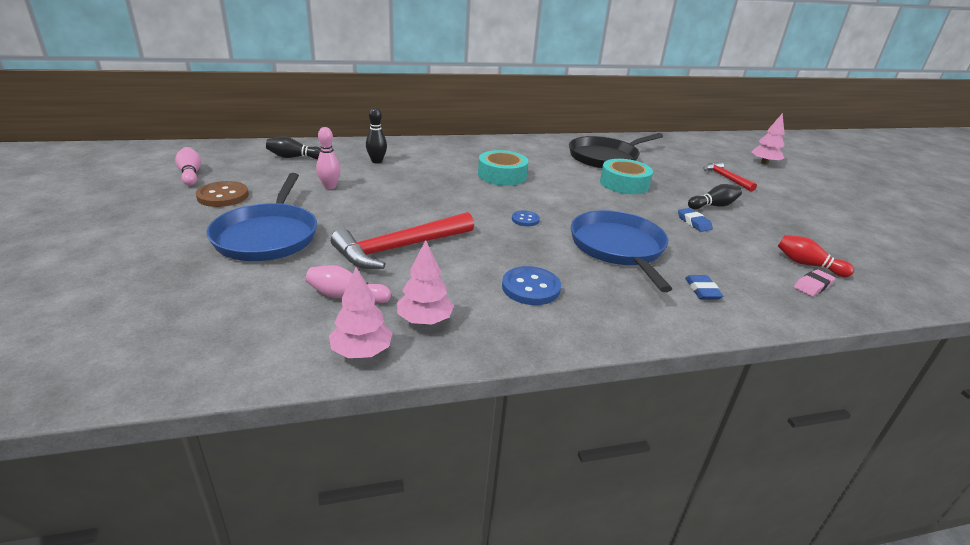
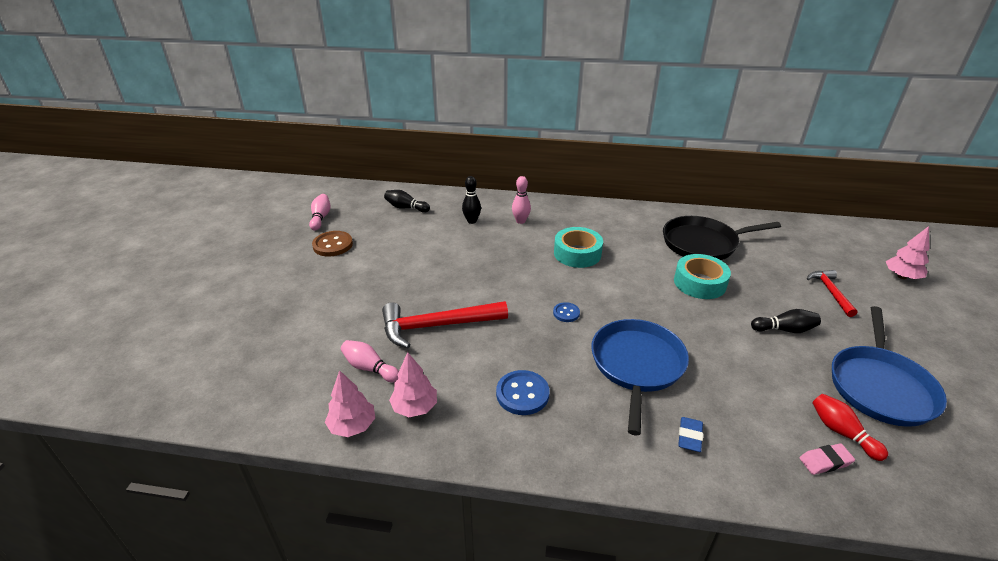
camera: 25 degrees right, 5 degrees up
(267, 236) = (344, 293): blue pan -> blue pan (880, 386)
(330, 186) = (417, 246): pink bowling pin -> pink bowling pin (520, 221)
(694, 222) = (743, 348): blue eraser -> none

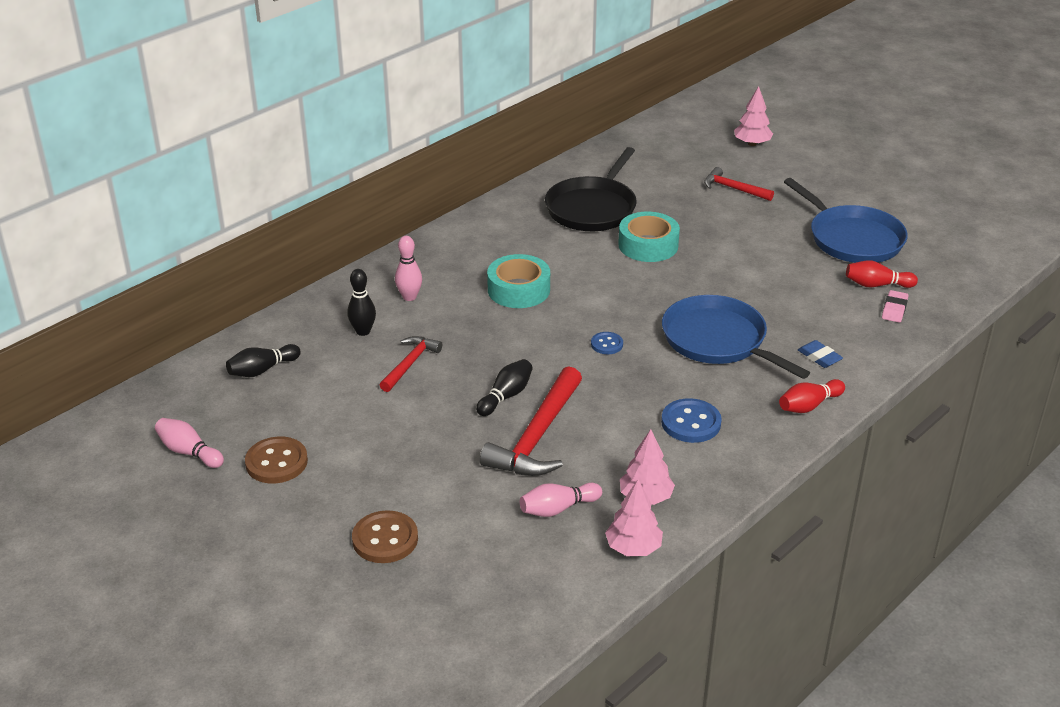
camera: 55 degrees left, 0 degrees up
(291, 309) = (385, 539): none -> brown button
(459, 248) = (410, 364): none -> red hammer
(617, 458) = (809, 405): none -> red bowling pin
(784, 330) = (753, 240): black bowling pin -> black bowling pin (506, 396)

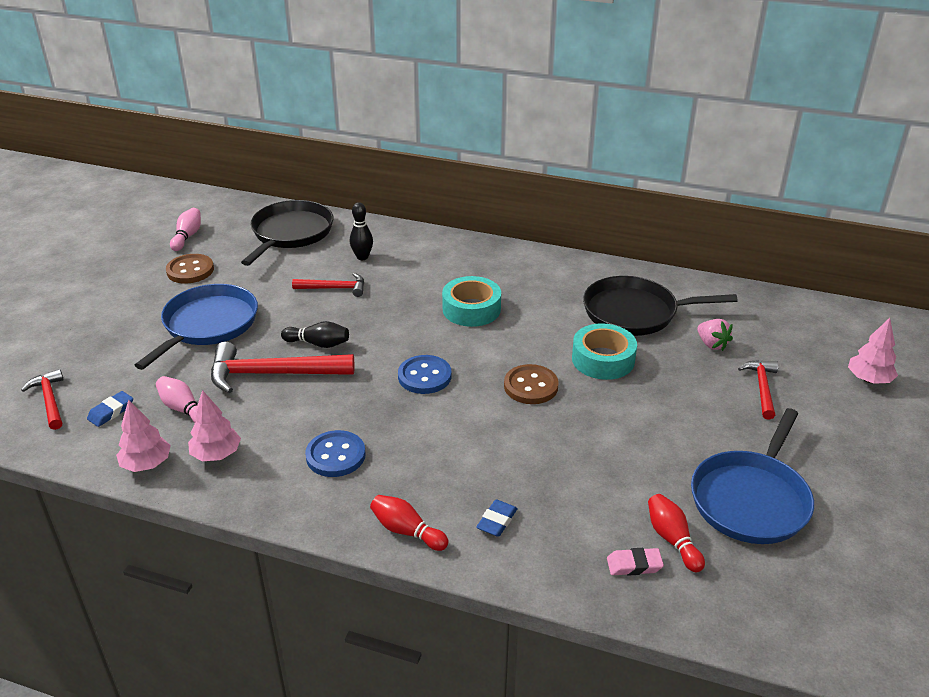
camera: 65 degrees right, 0 degrees up
(262, 370) = (290, 233): black bowling pin -> black pan
(385, 539) = (122, 338): brown button -> brown button (531, 386)
(409, 297) = (421, 263): pink bowling pin -> none
(471, 613) = (49, 400): none -> red hammer
(526, 564) = (111, 412): none -> blue eraser
(607, 344) = (424, 376): blue button -> blue button, size x1.71
(664, 189) = (712, 344): none -> pink strawberry
(718, 340) = (477, 442): blue pan -> blue pan (207, 325)

